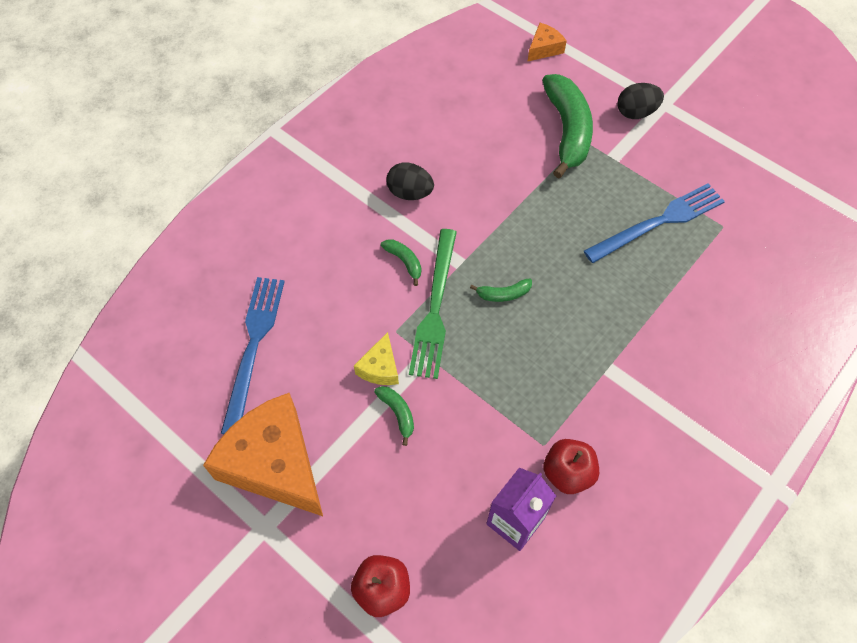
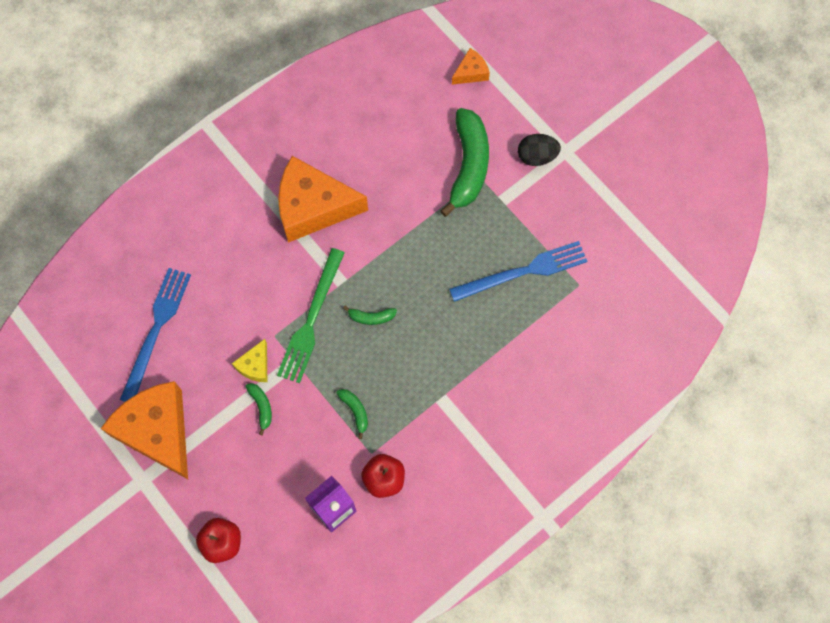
camera: 10 degrees right, 10 degrees up
(404, 262) = (294, 273): green banana -> green banana (355, 411)
(410, 193) = (313, 207): black egg -> orange cheese

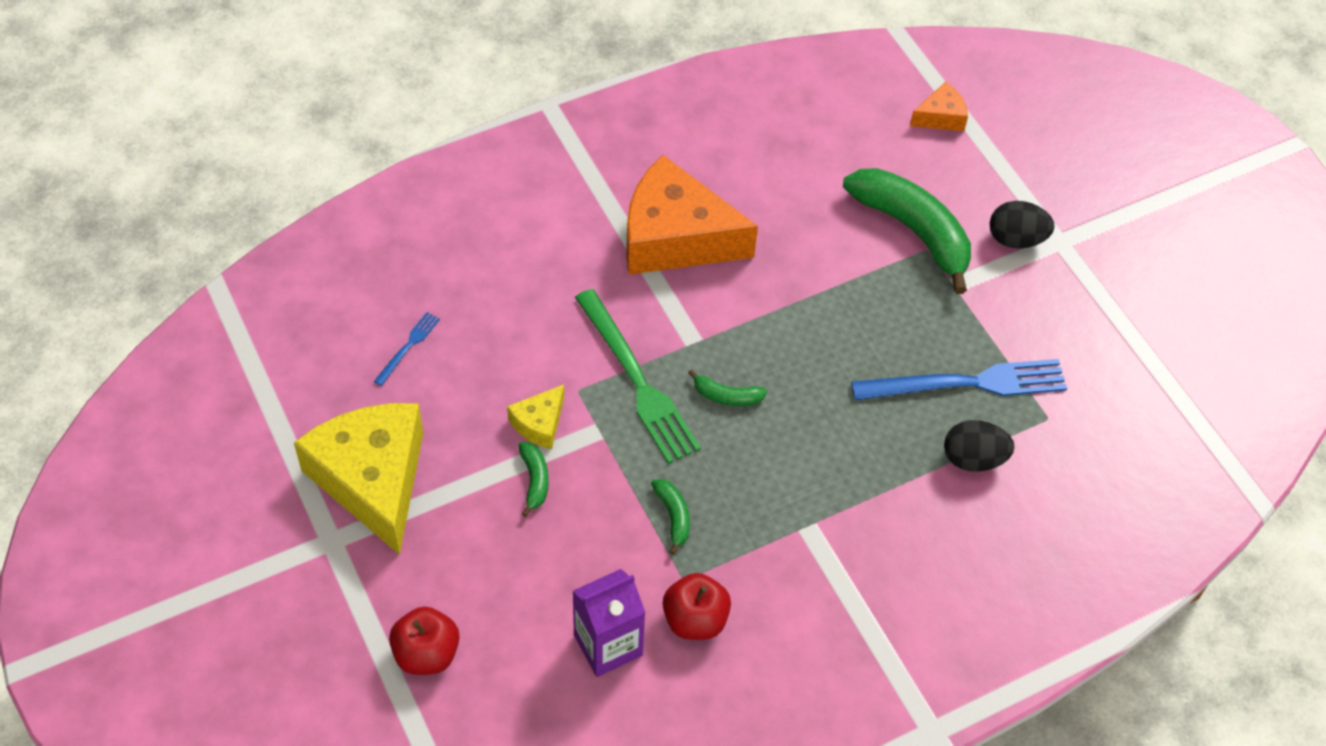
camera: 10 degrees right, 15 degrees down
(156, 330) = (408, 346): blue fork -> blue fork, size x0.45
(158, 431) = (373, 480): orange cheese -> yellow cheese
(311, 320) = (637, 381): green fork -> green fork turned 60 degrees counterclockwise
(468, 165) = (913, 231): green banana -> green banana turned 60 degrees counterclockwise
(536, 325) = (973, 459): none -> black egg

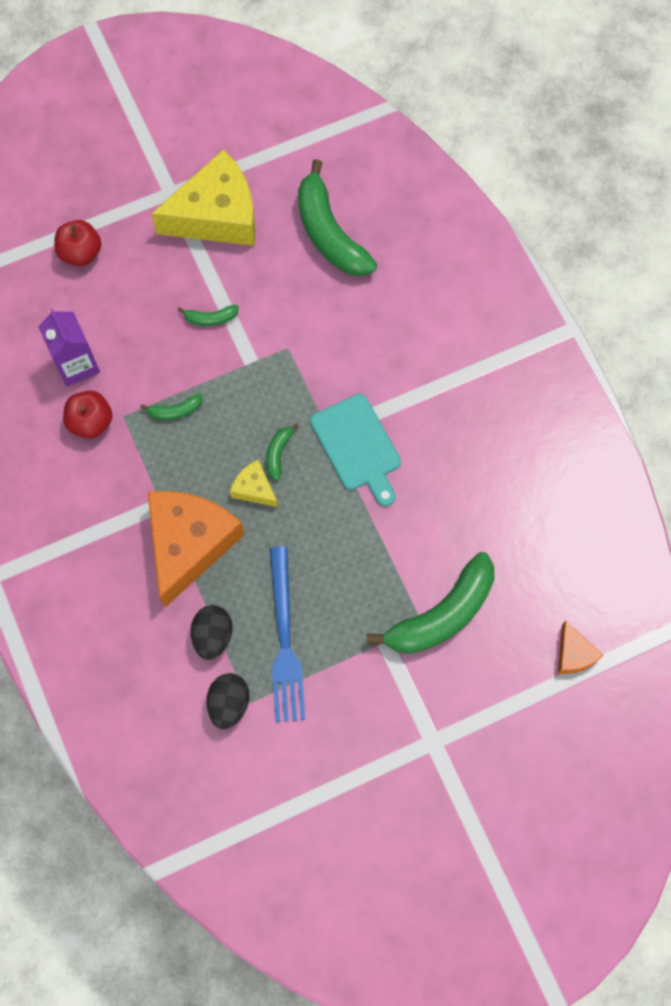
camera: 95 degrees right, 15 degrees up
(408, 346) = (329, 233): blue fork -> green banana
(539, 423) = (259, 321): yellow cheese -> yellow cheese (254, 488)
(637, 381) = (294, 390): green fork -> none
(675, 237) = (433, 422): orange cheese -> orange cheese (189, 544)
(712, 313) = (357, 446): none -> turquoise cutting board
(1016, 239) = (434, 703): black egg -> black egg (229, 704)

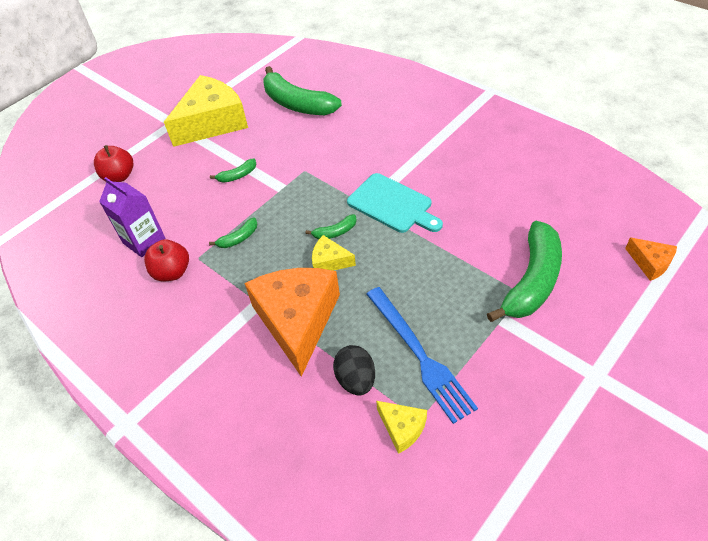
camera: 20 degrees left, 20 degrees down
(229, 704) = (402, 428): black egg -> yellow cheese
(278, 453) = (335, 232): green banana -> green banana turned 105 degrees counterclockwise

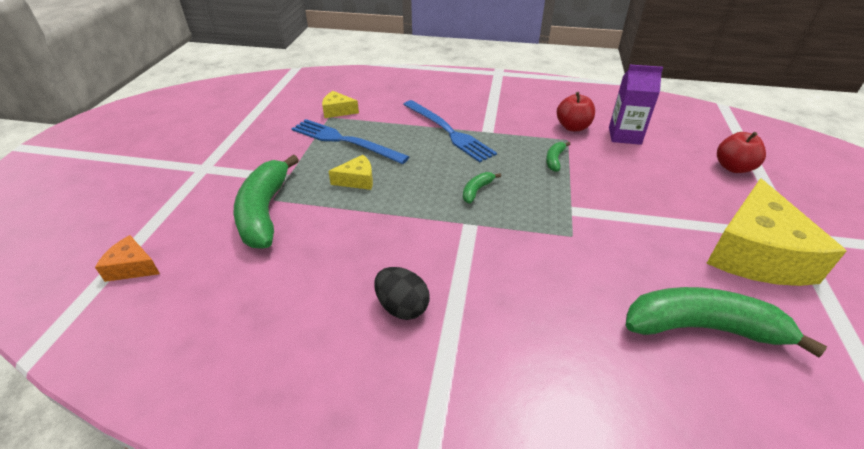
camera: 145 degrees right, 10 degrees down
(237, 176) = (631, 206): green banana -> none
(297, 320) = (448, 132): orange cheese -> blue fork
(329, 261) = (460, 169): yellow cheese -> yellow cheese (357, 180)
(356, 379) = (381, 119): black egg -> black egg (402, 307)
(392, 205) = (442, 233): turquoise cutting board -> none

